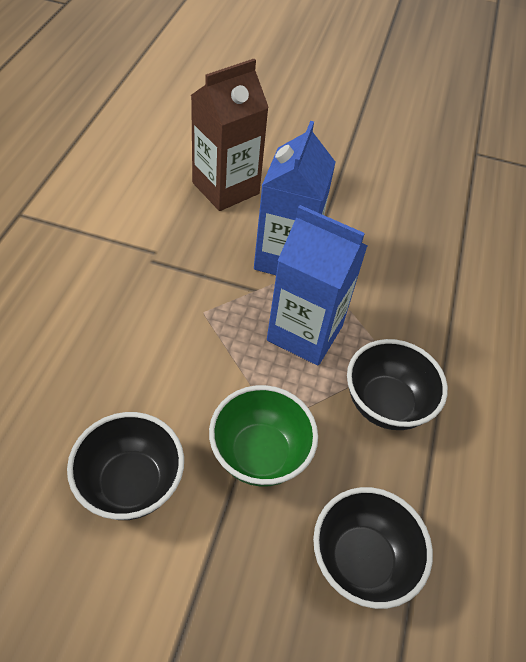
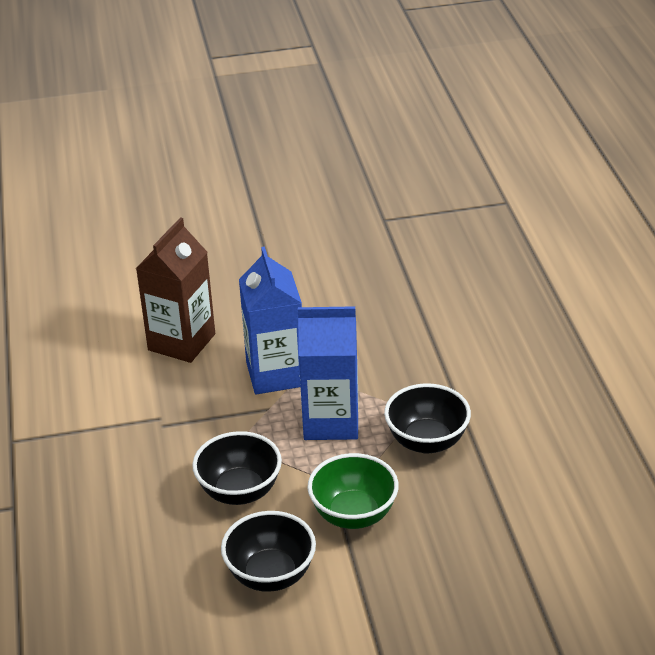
camera: 20 degrees left, 15 degrees down
(361, 561) = (470, 542): black bowl -> black bowl (239, 491)

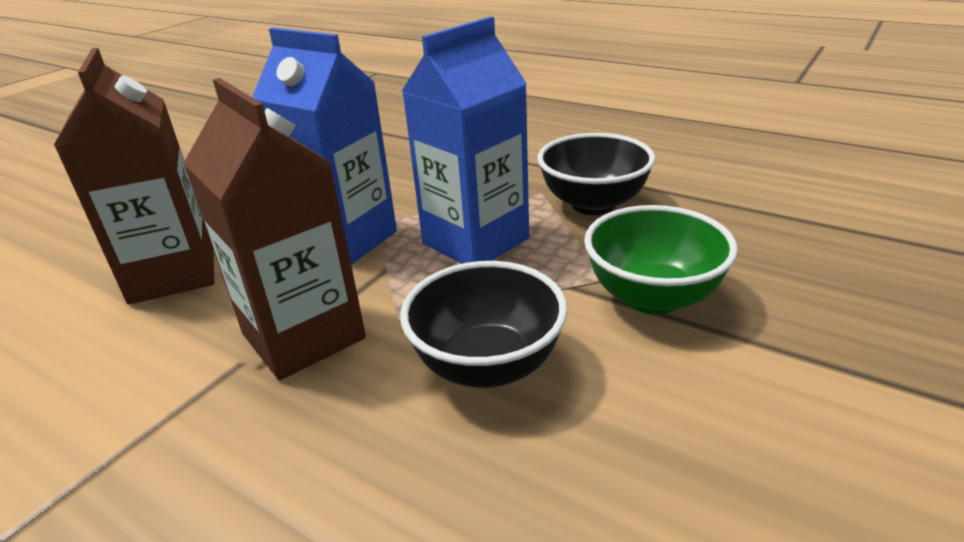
camera: 45 degrees left, 5 degrees down
(193, 422) = (303, 336): none -> brown carton
(270, 575) = (700, 429): black bowl -> none

